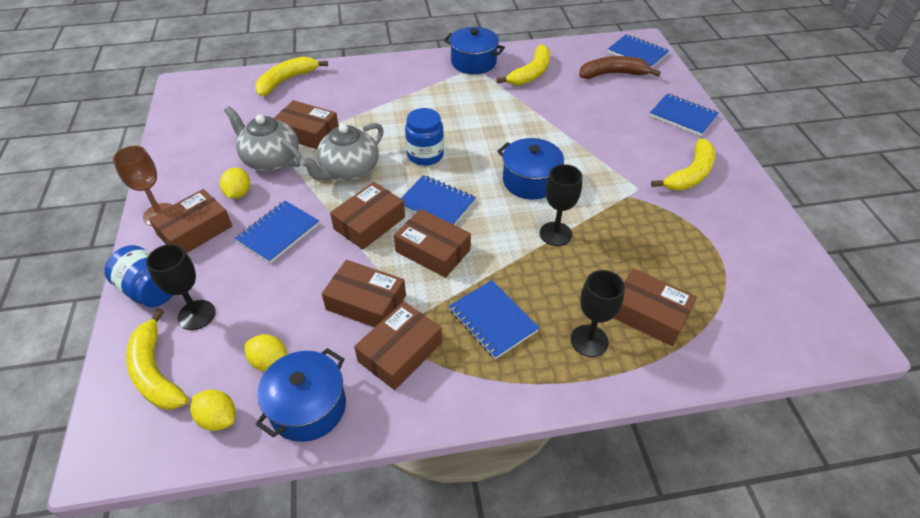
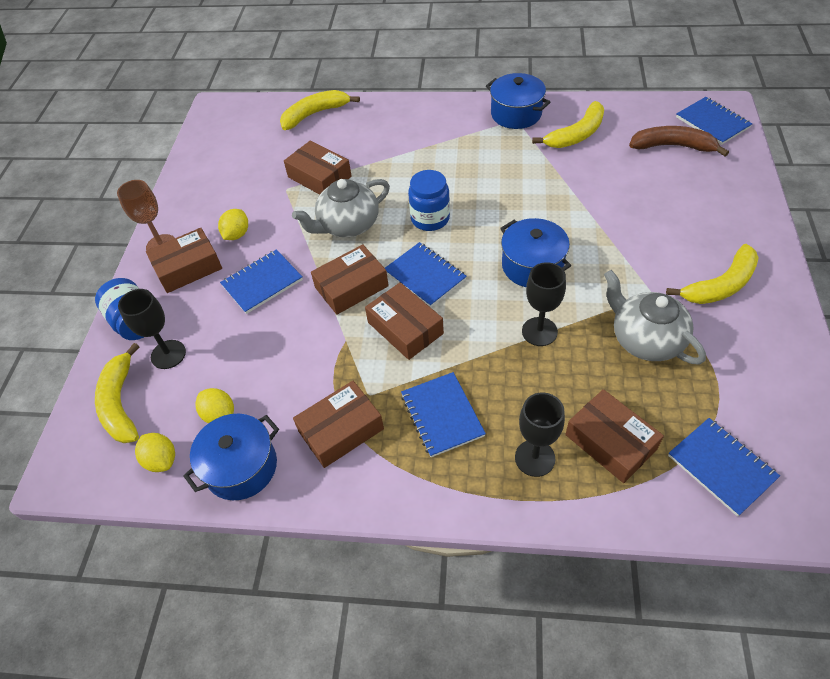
camera: 20 degrees right, 5 degrees up
(271, 159) = (276, 202): grey teapot -> grey teapot (645, 339)
(366, 302) = (324, 372): brown box -> none
(683, 116) = (739, 211): blue notebook -> blue notebook (721, 467)

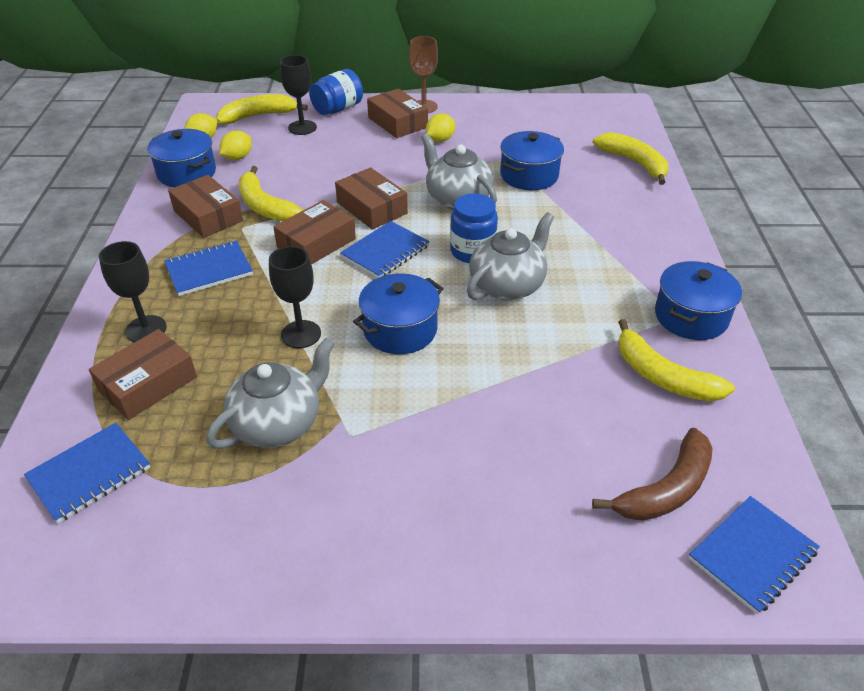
camera: 80 degrees right, 10 degrees down
(237, 234) = (440, 140): yellow lemon -> yellow lemon turned 60 degrees counterclockwise
(262, 283) = (378, 160): blue notebook -> none
(319, 177) = (529, 175): brown box -> blue pot
(477, 200) = (507, 285): none -> grey teapot
(672, 146) = (666, 489): brown banana -> brown banana turned 45 degrees clockwise
(720, 285) = (362, 512): yellow banana -> yellow banana (265, 206)

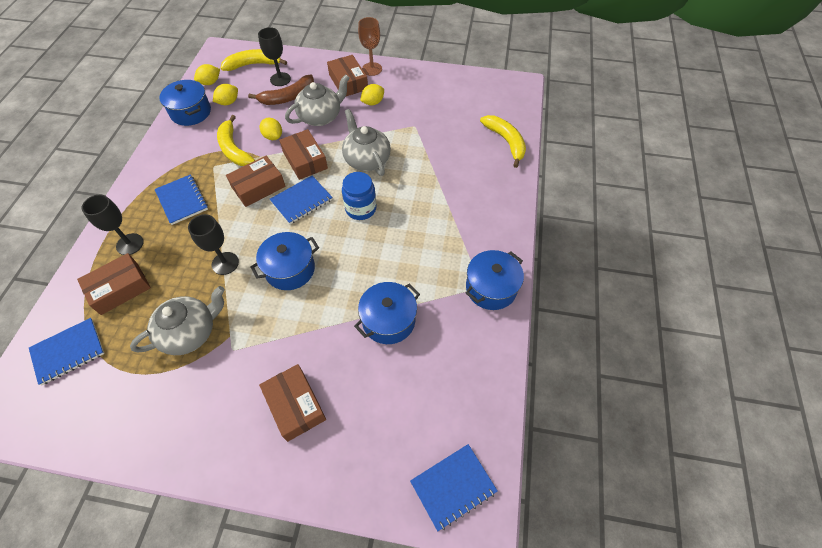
camera: 10 degrees right, 15 degrees up
(208, 216) = (194, 153): brown box -> brown box (295, 405)
(209, 270) = (182, 200): blue notebook -> blue notebook turned 75 degrees clockwise
(316, 187) = (273, 136): none -> yellow lemon
(338, 109) = (310, 64): blue jar -> none
(507, 285) = (374, 242): grey teapot -> grey teapot (321, 117)
(529, 175) = (424, 144): blue pot -> blue pot (388, 320)
(663, 376) = (451, 336): yellow banana -> none
(666, 489) = (418, 426): brown banana -> brown banana (288, 97)

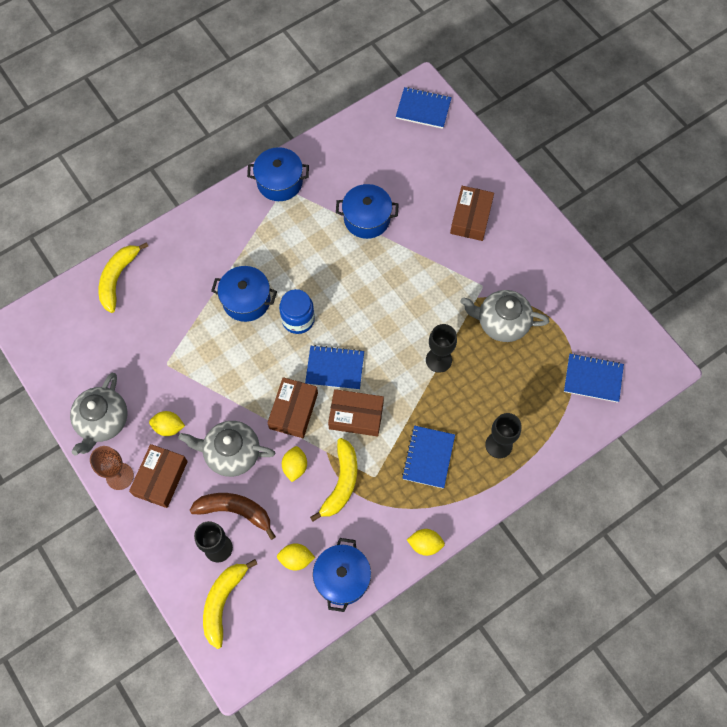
camera: 135 degrees left, 10 degrees up
(120, 288) = (530, 405): brown box -> none
(210, 83) = (289, 612): yellow lemon -> yellow lemon (425, 544)
(253, 64) = (223, 602): yellow banana -> yellow banana turned 75 degrees clockwise
(290, 269) = (397, 313): blue pot -> blue pot (246, 300)
(366, 159) = (244, 364): grey teapot -> grey teapot (103, 421)

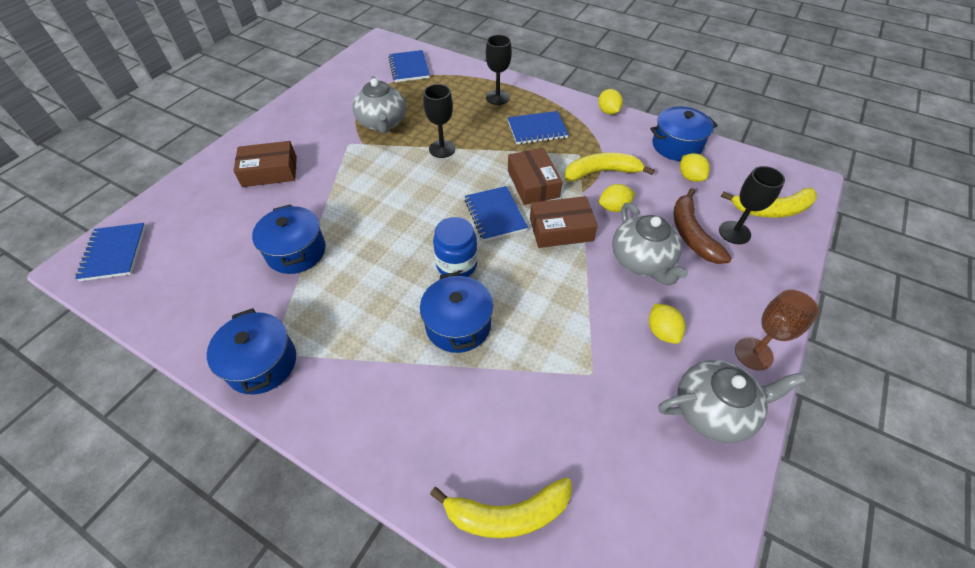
camera: 115 degrees left, 15 degrees down
(160, 478) = (719, 311): brown box -> none

